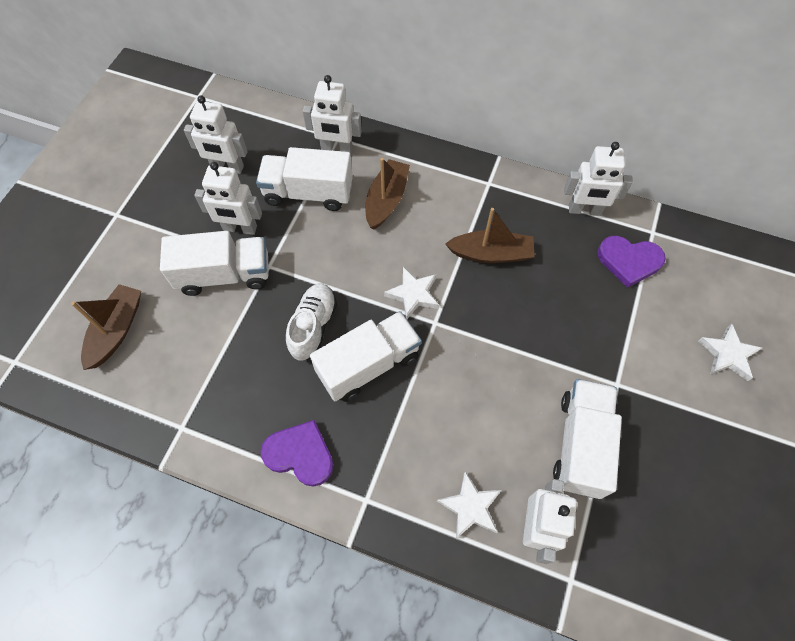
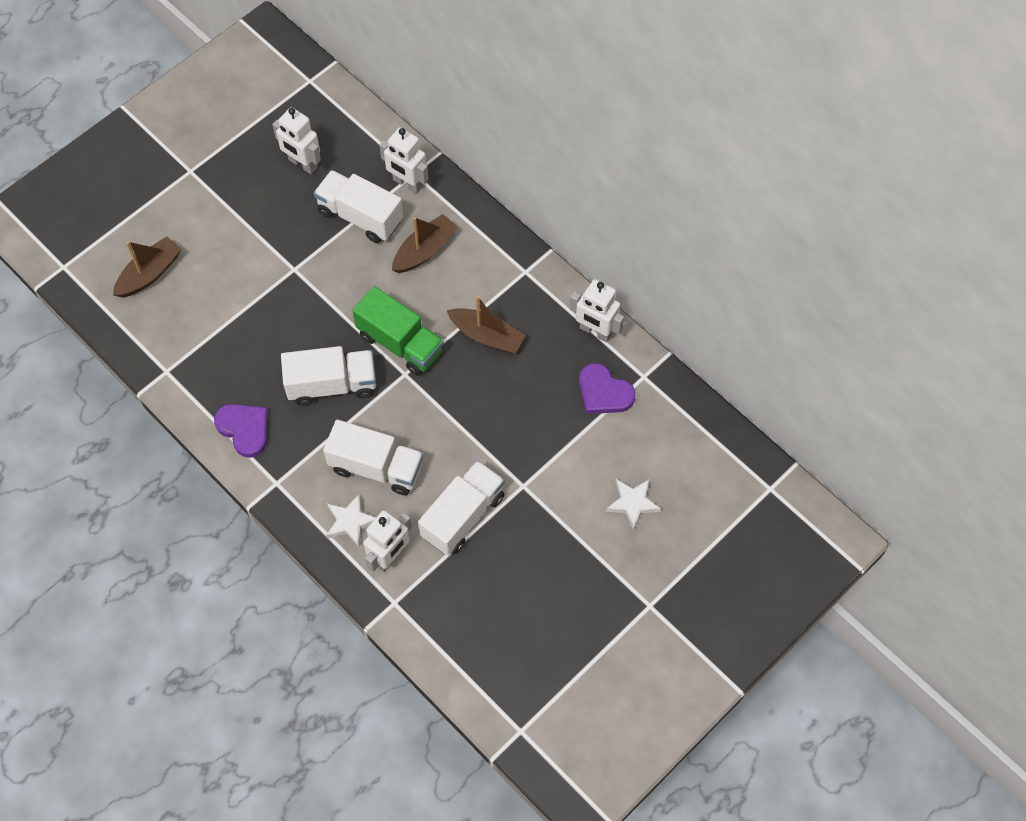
camera: 25 degrees right, 0 degrees up
(224, 275) = (254, 262): white truck -> white truck (376, 467)
(240, 228) = (286, 226): white robot -> none
(313, 326) = (304, 335): white shoe -> none
(413, 294) = (400, 343): white star -> green truck

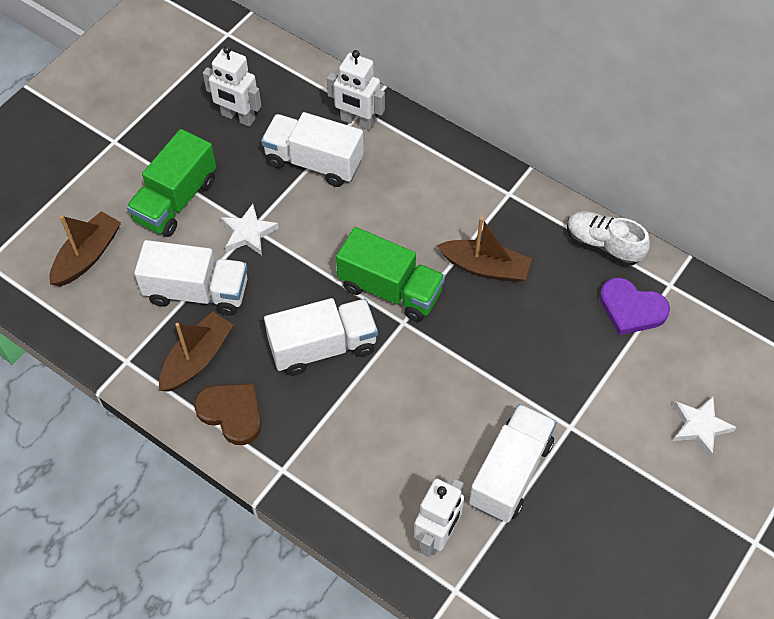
camera: 10 degrees left, 5 degrees down
(233, 234) = (175, 200): none -> green truck
(244, 429) = (231, 413): purple heart -> brown heart
(350, 522) = (380, 501): white star -> white star (248, 233)
(376, 467) = (396, 433): white truck -> white truck (197, 292)
(424, 250) = (393, 187): brown boat -> brown boat (197, 359)
(595, 331) = (603, 245): white robot -> white shoe

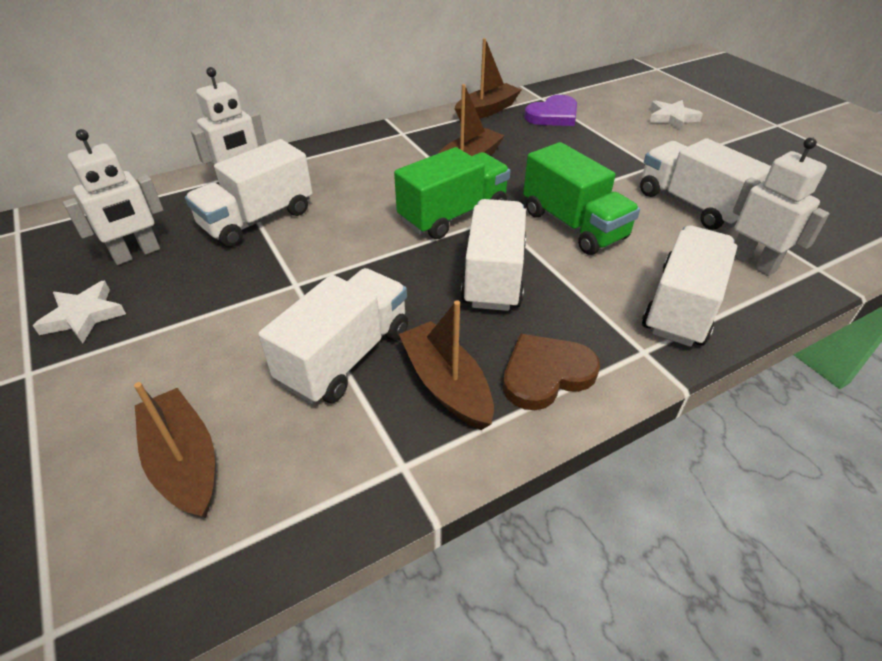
camera: 65 degrees left, 15 degrees down
(175, 200) = (191, 337): green truck -> green truck (573, 225)
(248, 233) = (300, 289): white star -> white star (83, 316)
(347, 487) = (682, 306): none -> white truck
(603, 245) = (487, 110): white shoe -> brown boat

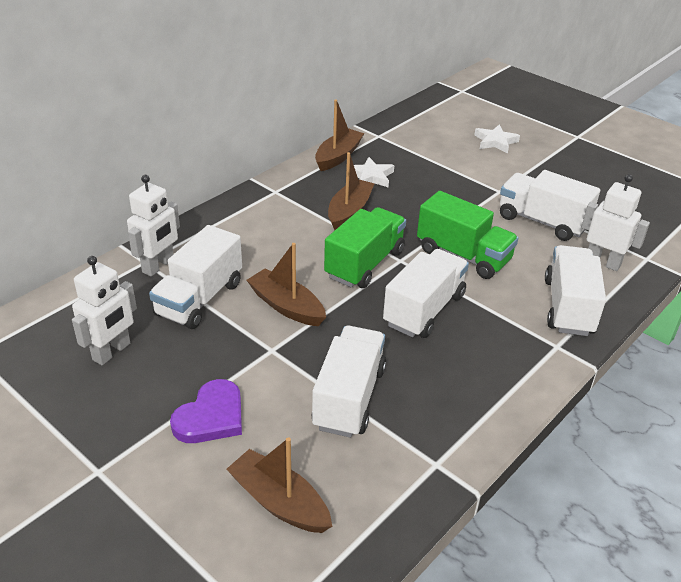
camera: 20 degrees left, 5 degrees down
(83, 316) = (107, 415): white star -> white star (371, 176)
(446, 385) = (435, 401): brown boat -> brown boat (286, 306)
(494, 275) = (424, 310): white truck -> white truck turned 45 degrees clockwise
(546, 374) = (499, 377): brown heart -> none
(553, 115) = (397, 153): purple heart -> purple heart (211, 416)

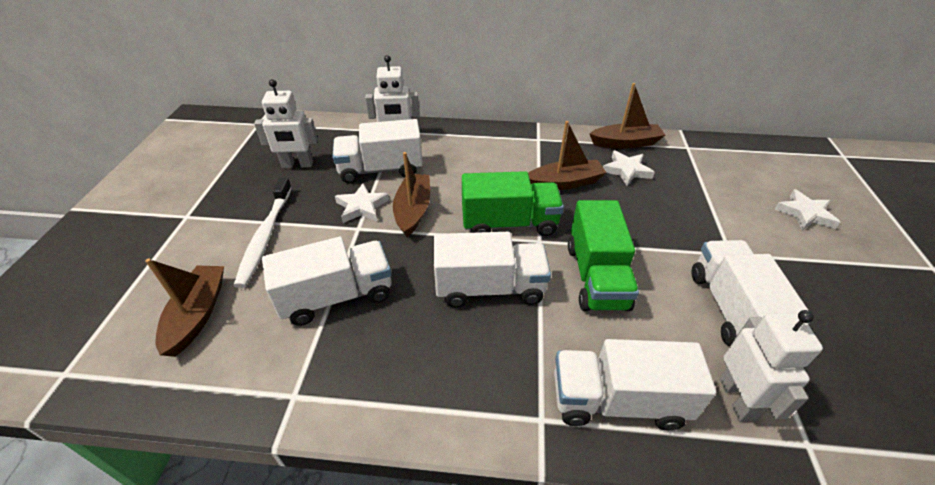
camera: 55 degrees right, 5 degrees up
(211, 416) = (266, 236): purple heart -> white toothbrush
(243, 335) = (362, 207): none -> white star
(568, 307) = (617, 400): white truck -> white truck turned 150 degrees counterclockwise

